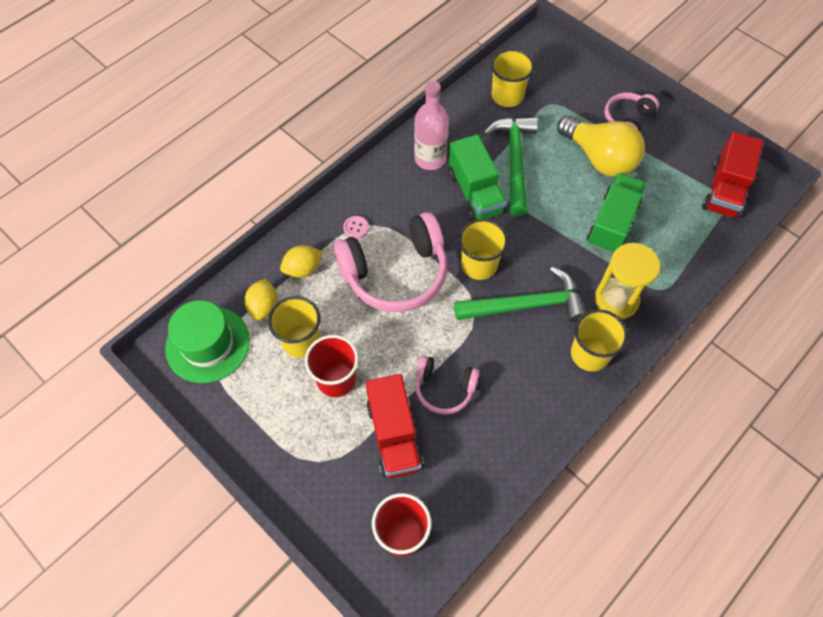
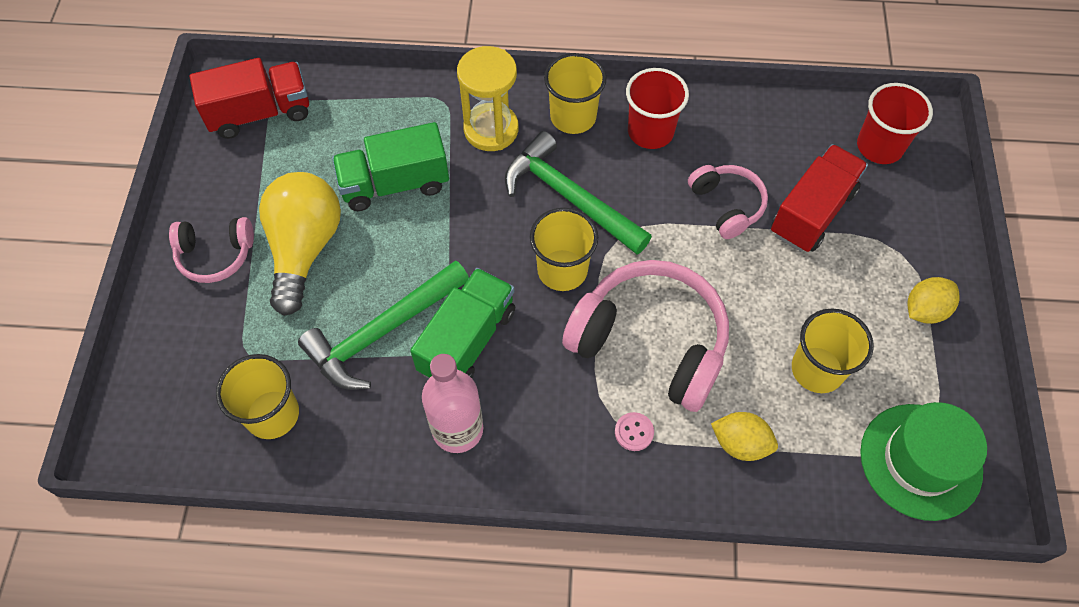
camera: 130 degrees left, 0 degrees up
(264, 307) = (823, 443): yellow lemon -> yellow lemon (924, 310)
(336, 379) = (817, 302): red cup -> red cup (650, 132)

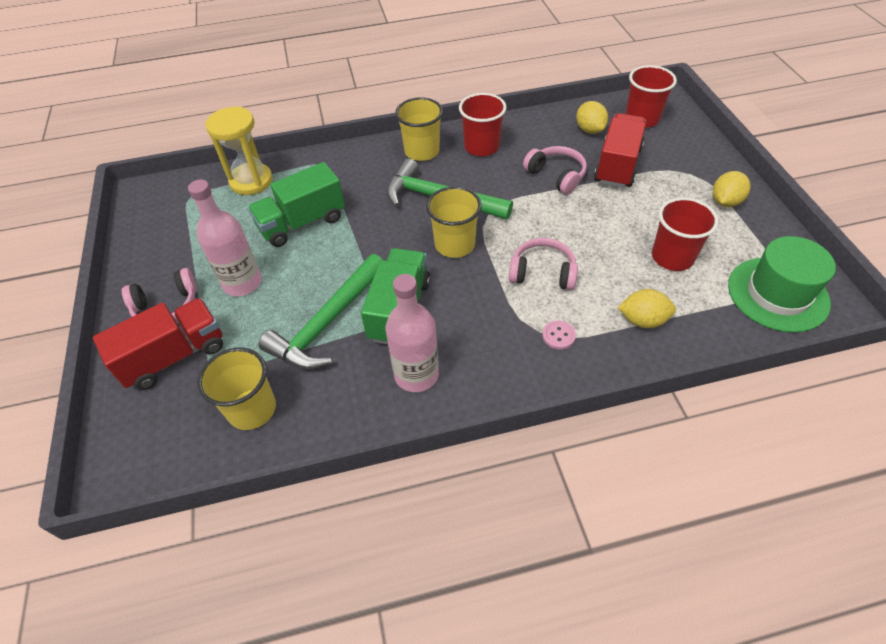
camera: 15 degrees left, 10 degrees down
(260, 113) = (178, 204): red truck -> red truck (174, 356)
(304, 248) = (242, 283): yellow light bulb -> pink bottle
(491, 129) = (364, 172): yellow hourglass -> yellow hourglass (251, 181)
(650, 342) = (542, 272): pink headphones -> pink headphones, size x0.54
(801, 144) = (589, 130): none -> yellow lemon
(817, 369) = (672, 257): yellow cup -> red cup

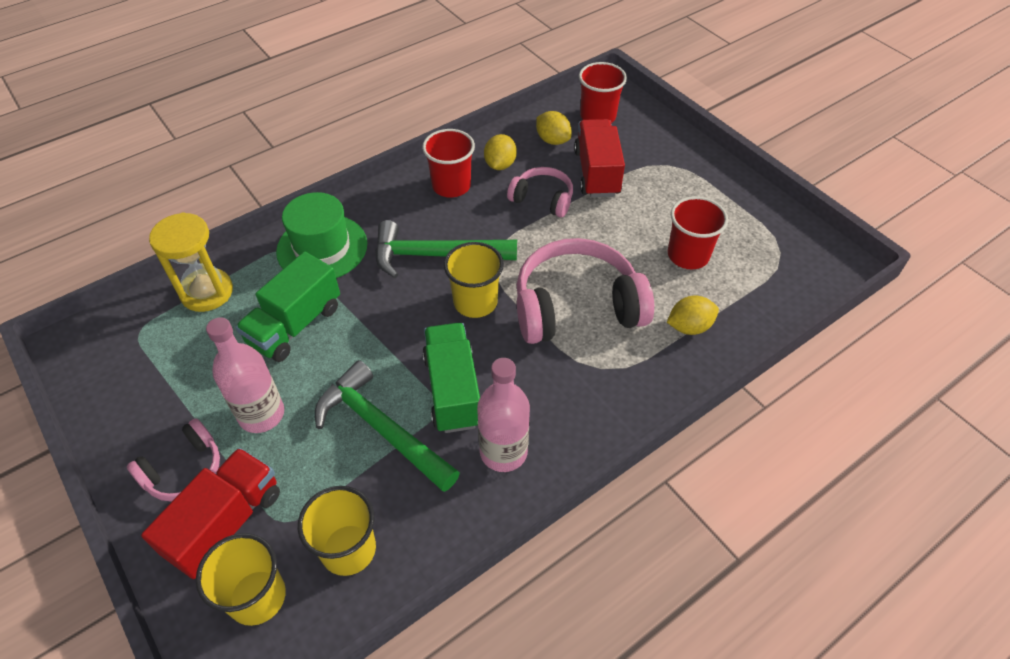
camera: 25 degrees left, 0 degrees up
(327, 322) = (382, 428): green hammer -> green hammer turned 120 degrees clockwise
(422, 151) = (389, 206): yellow cup -> yellow cup (257, 597)
(542, 272) = (576, 306): pink headphones -> pink headphones, size x1.86
(558, 336) = (621, 366): pink button -> none
(725, 202) = (710, 186): yellow lemon -> yellow lemon (500, 165)
(777, 294) = (791, 265): green hat -> green hat (322, 248)

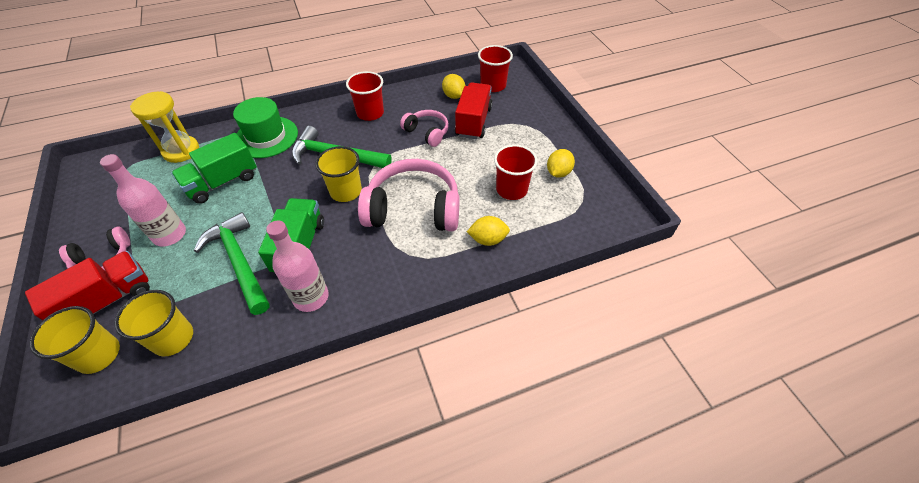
camera: 15 degrees right, 0 degrees up
(500, 165) = (409, 105): yellow lemon -> yellow lemon (558, 172)

